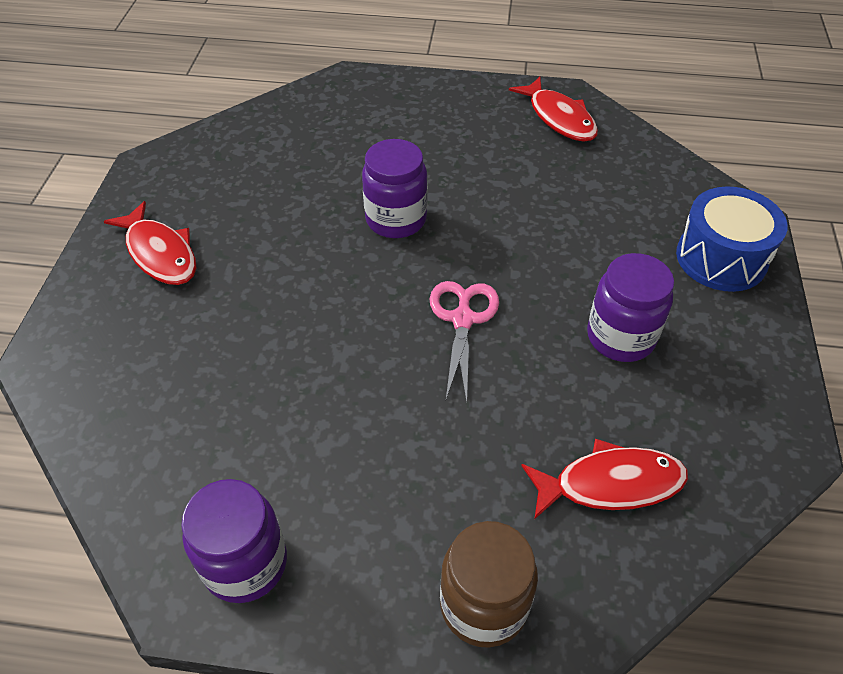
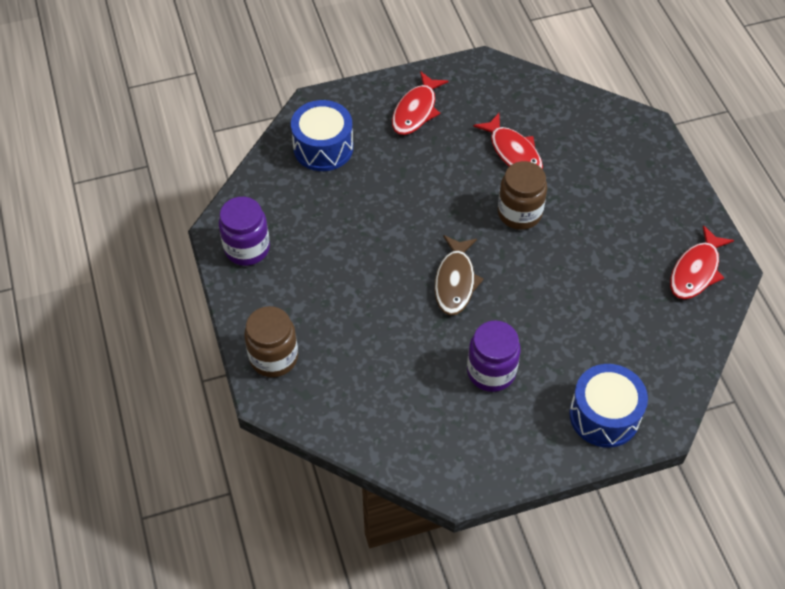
camera: 65 degrees right, 5 degrees up
(132, 380) = (323, 148): none -> blue drum
(396, 219) = (519, 213): purple jar -> brown jar
(463, 319) = (455, 281): pink scissors -> brown fish
(610, 484) = (375, 395): red fish -> red fish (513, 152)

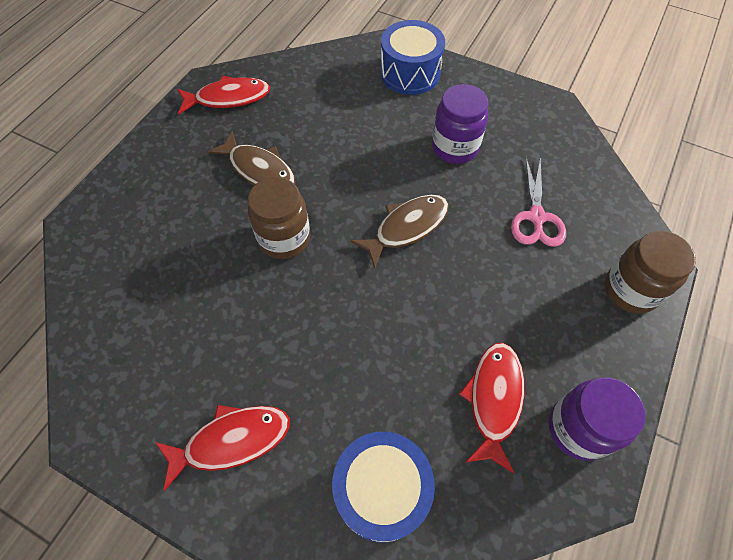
camera: 135 degrees left, 5 degrees up
(379, 361) = (536, 217): none -> pink scissors
(513, 152) = (210, 298): red fish -> red fish (494, 400)
(596, 240) = (259, 169): none -> brown fish

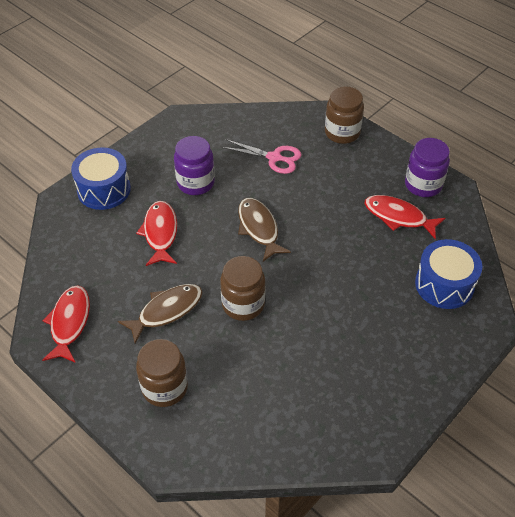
camera: 75 degrees left, 10 degrees down
(161, 194) = (164, 388): none -> brown jar
(231, 441) = (399, 360): red fish -> red fish (160, 233)

